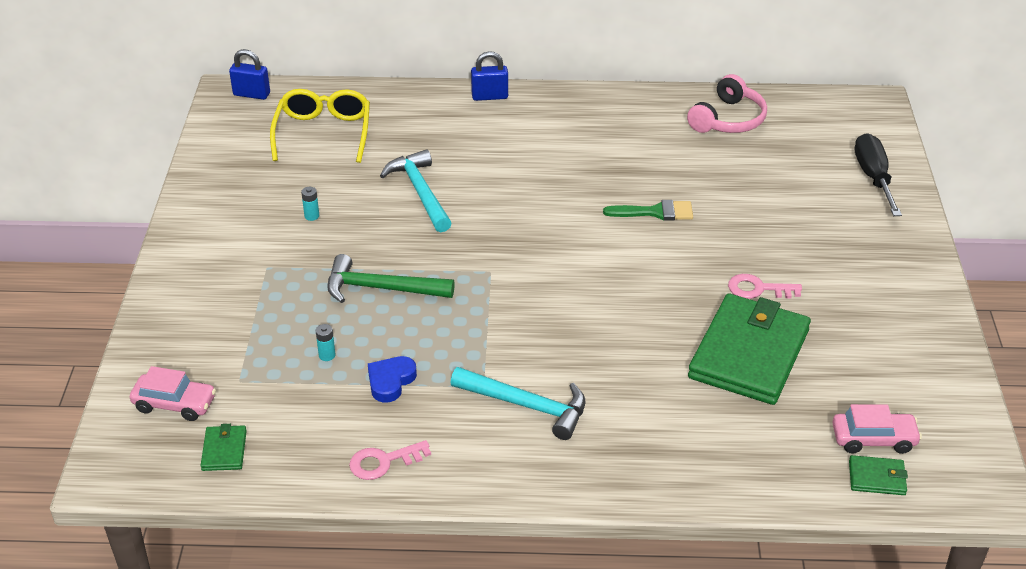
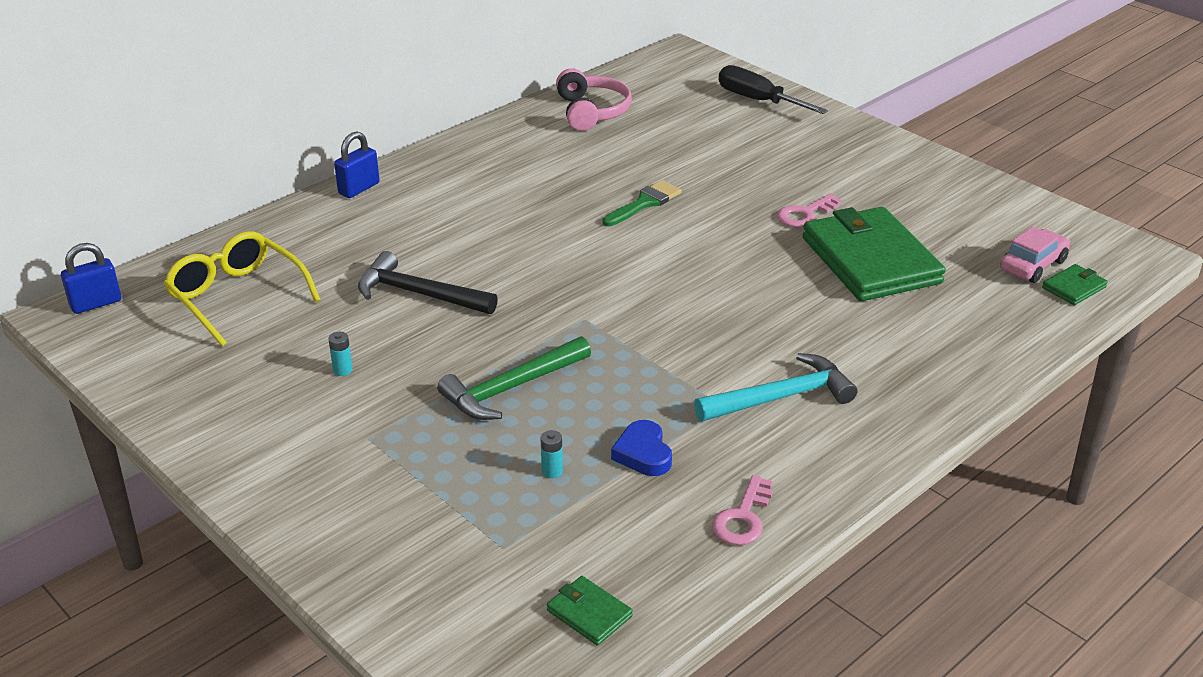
camera: 45 degrees left, 5 degrees down
(175, 404) = (472, 611): pink car -> none
(420, 192) = (419, 294): turquoise hammer -> black hammer

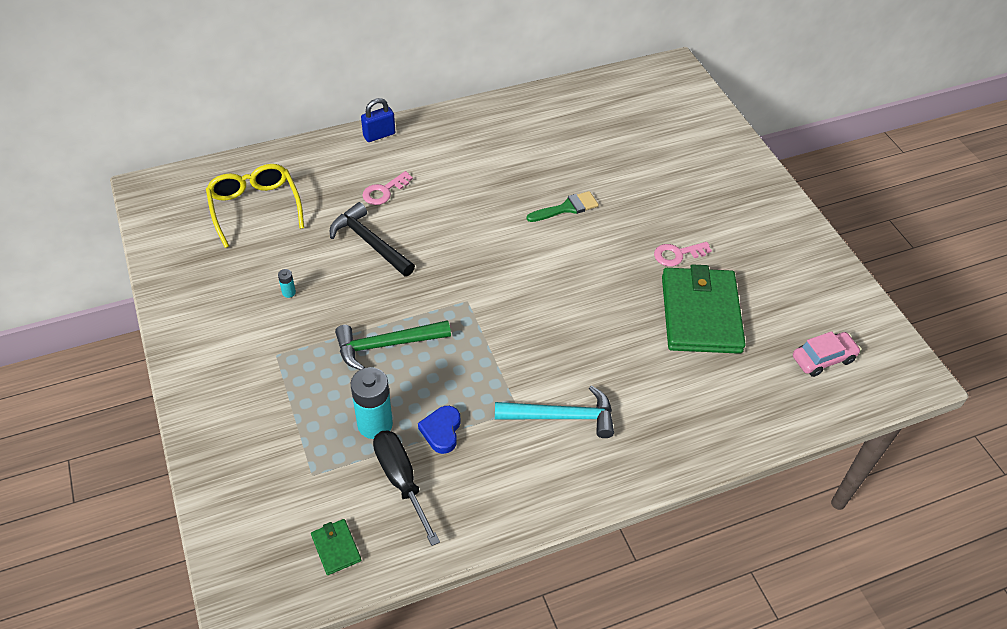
camera: 20 degrees right, 15 degrees up
(96, 304) = (169, 186): blue padlock -> none
(552, 471) = (375, 424): turquoise battery -> turquoise battery, size x2.36
(591, 112) = (577, 108): pink headphones -> none
(743, 518) = (476, 509): pink key -> pink key (384, 191)
(758, 100) = (707, 132): black screwdriver -> black screwdriver (401, 480)
(1074, 287) = (842, 391): green wallet -> none

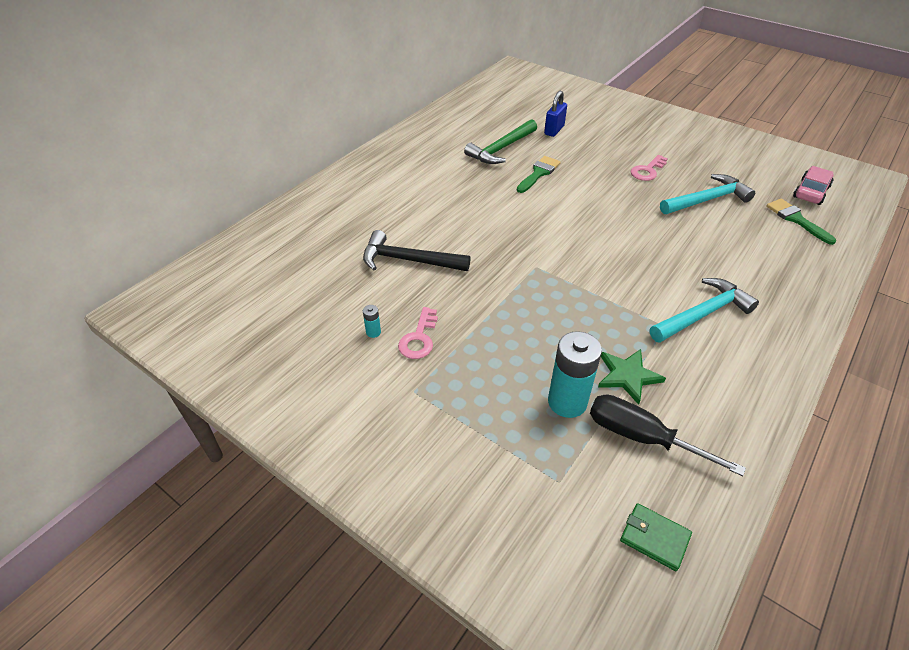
camera: 30 degrees left, 5 degrees down
(255, 207) = (271, 278): yellow glasses -> none
(379, 135) = (336, 182): blue padlock -> blue padlock (554, 130)
(384, 191) = (382, 219): pink key -> pink key (419, 338)
(386, 345) = (507, 332): green hammer -> green hammer (501, 149)
(441, 431) = (628, 376): blue heart -> green star
(701, 314) = (707, 200): green wallet -> turquoise hammer
(767, 378) = (796, 219): none -> green brush

